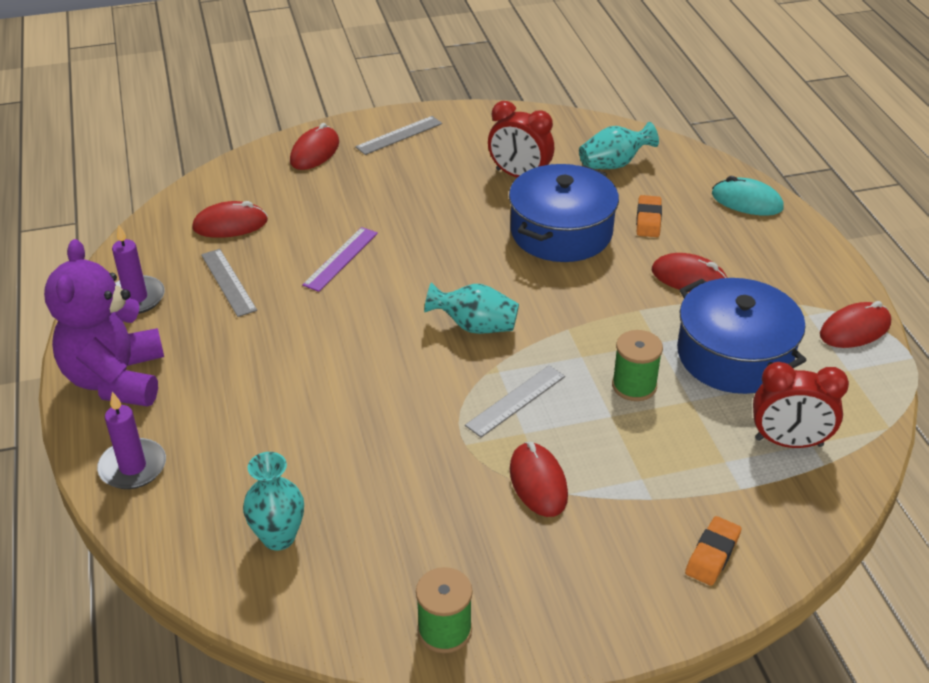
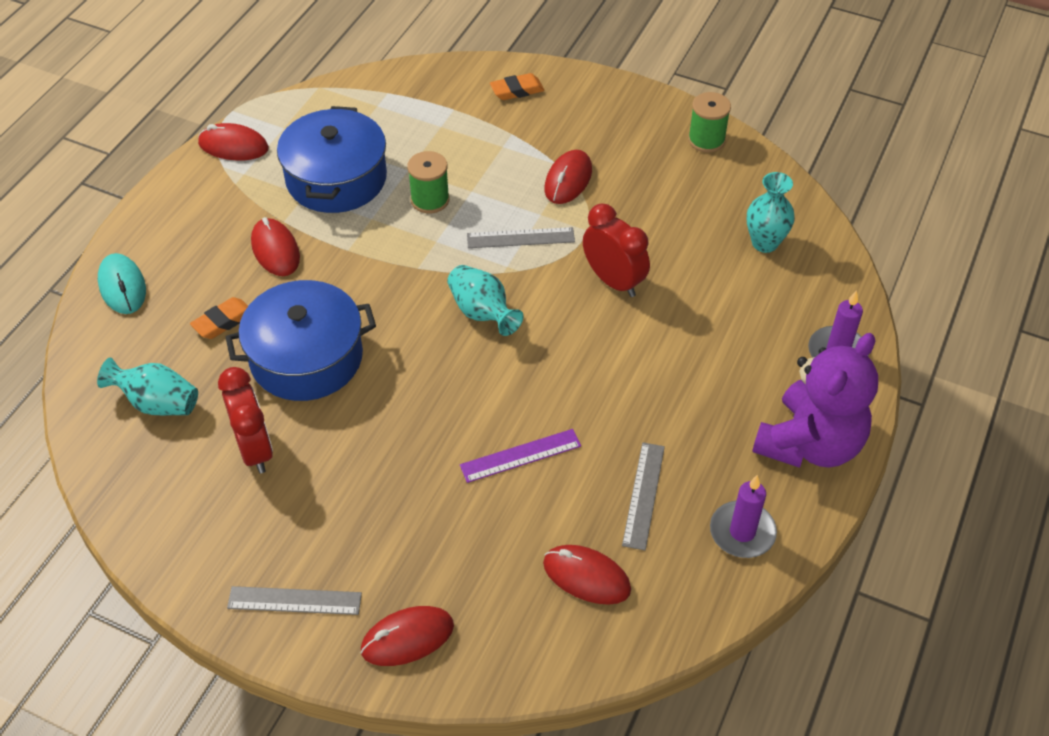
camera: 140 degrees left, 10 degrees up
(788, 442) = (388, 113): red clock -> red clock (613, 281)

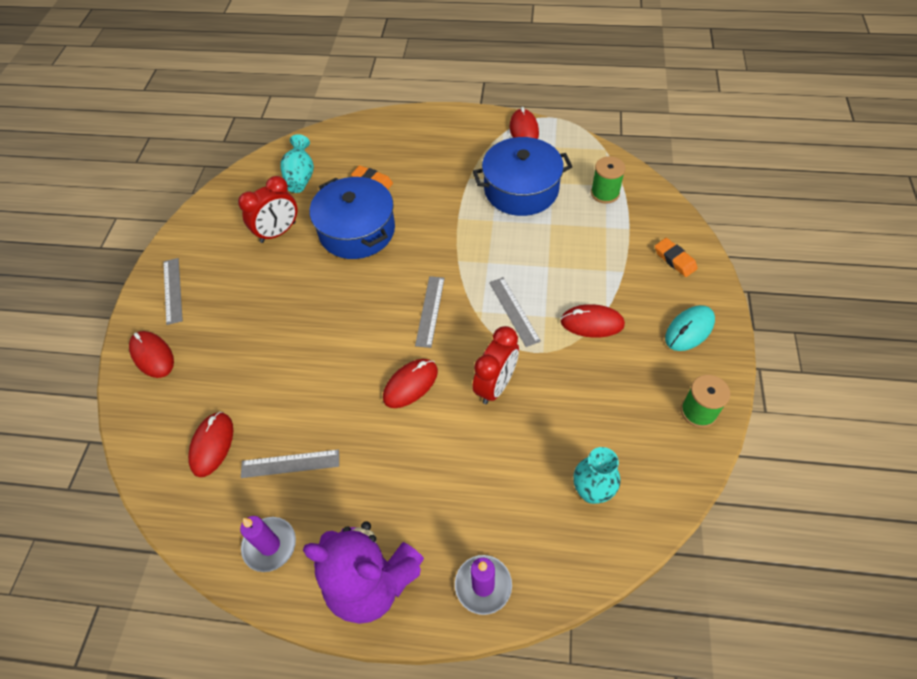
camera: 75 degrees right, 5 degrees up
(122, 286) = (383, 129): turquoise mouse -> turquoise mouse (689, 330)
(275, 250) = (441, 183): red mouse -> red mouse (410, 384)
(430, 200) = (526, 246): green spool -> green spool (605, 193)
(482, 313) = (430, 311): turquoise vase -> grey ruler
(520, 456) = (307, 374): purple ruler -> none

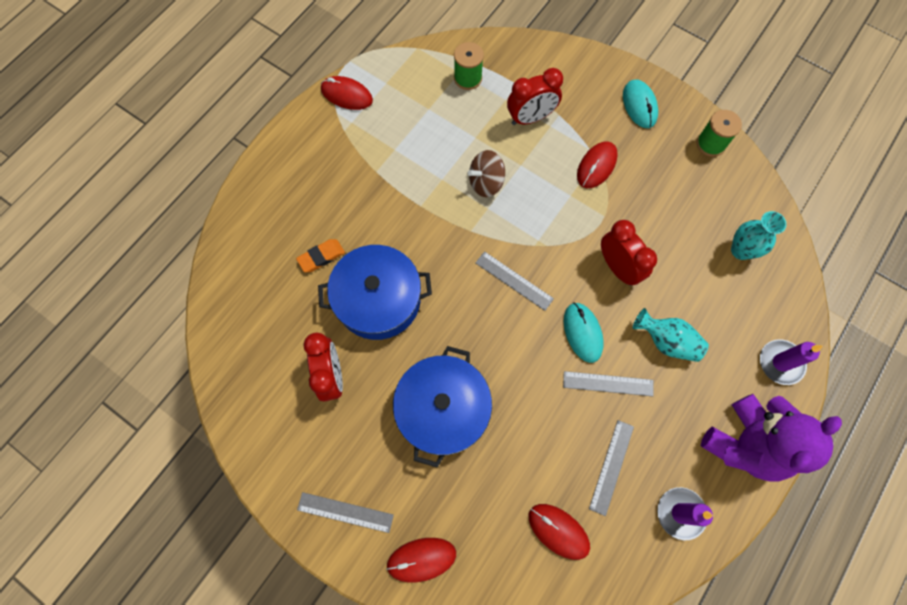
camera: 65 degrees left, 15 degrees up
(301, 177) = (266, 322): turquoise vase -> turquoise vase (666, 341)
(410, 384) = (582, 333): red mouse -> turquoise mouse
(511, 250) = (486, 182): none -> brown spinning top
(514, 311) = (552, 215): grey ruler -> grey ruler (608, 383)
(521, 189) = (420, 137): blue pot -> blue pot (443, 409)
(602, 252) = (530, 118): none -> red clock
(674, 260) = (569, 73): orange eraser -> none

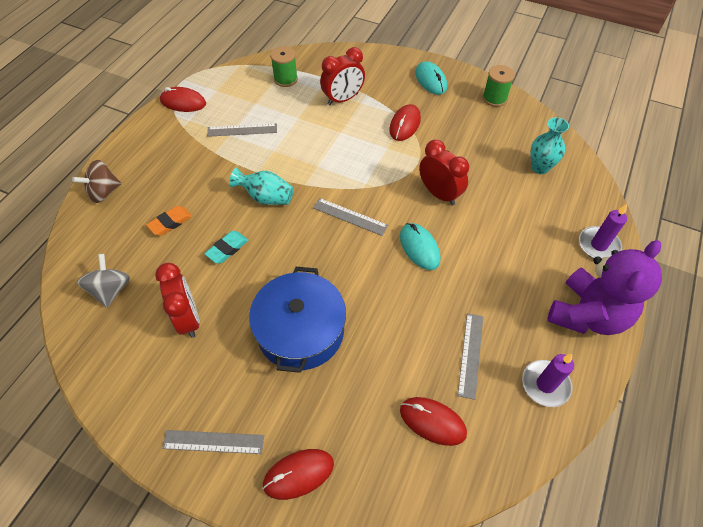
camera: 10 degrees left, 15 degrees down
(256, 329) = (111, 290): none -> grey spinning top
(378, 300) = (227, 249): blue pot -> turquoise eraser
(486, 182) = (312, 148): brown spinning top -> brown spinning top (104, 192)
(608, 383) = (451, 285): grey ruler -> grey ruler (242, 130)
(666, 341) = (495, 243): turquoise vase -> turquoise vase (266, 197)

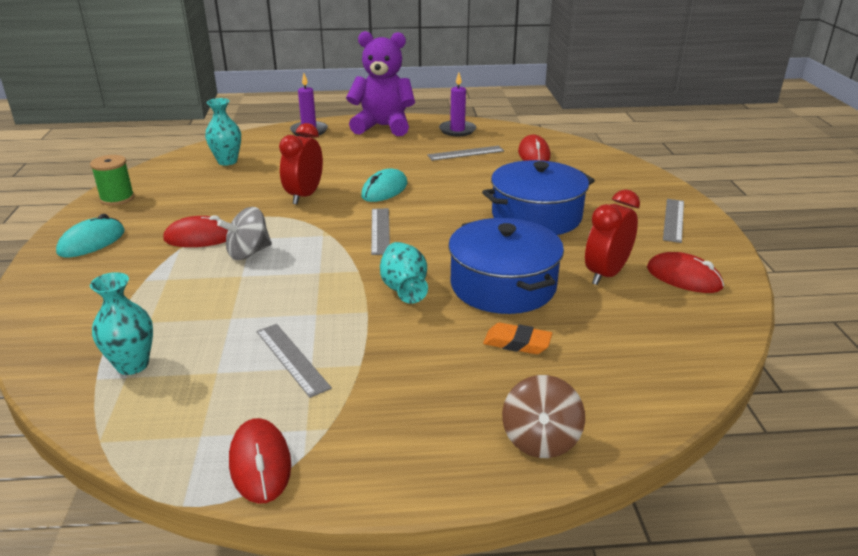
camera: 120 degrees left, 25 degrees down
(104, 192) = (540, 439): brown spinning top -> brown spinning top turned 75 degrees clockwise
(111, 290) = (651, 340): grey spinning top -> grey spinning top (248, 253)
(213, 442) = (673, 220): grey ruler -> grey ruler turned 45 degrees clockwise
(227, 249) = (503, 285): turquoise eraser -> blue pot
(285, 79) = (132, 365): green spool -> turquoise vase
(298, 474) = (637, 184): red mouse -> red mouse (683, 278)
(343, 99) = (166, 294): red clock -> none

